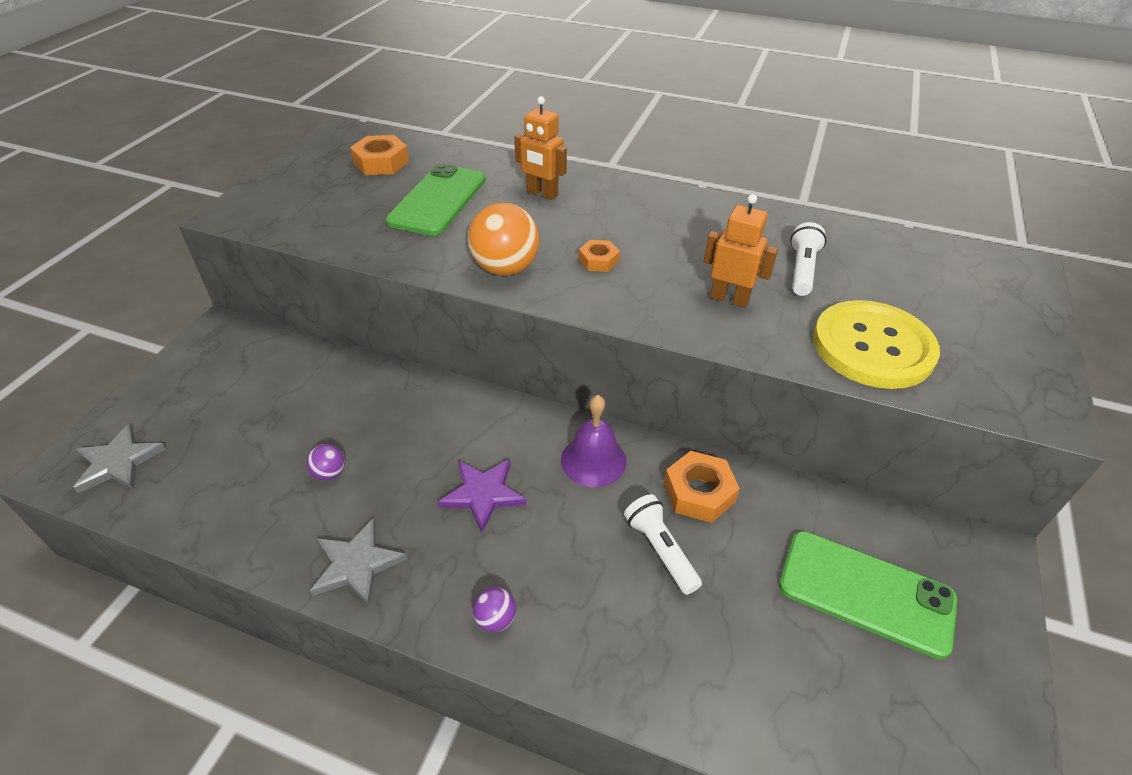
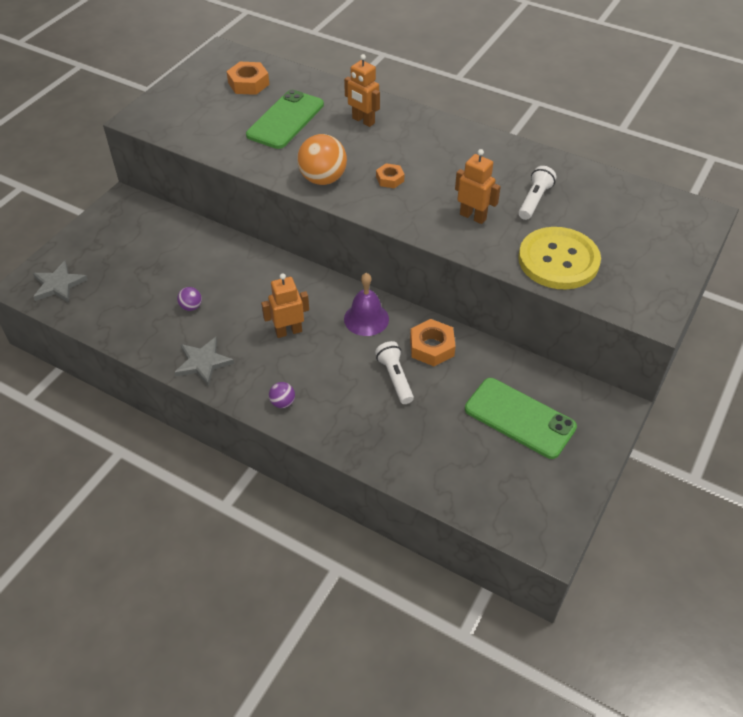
camera: 10 degrees right, 5 degrees up
(483, 494) = (288, 331): purple star -> orange robot

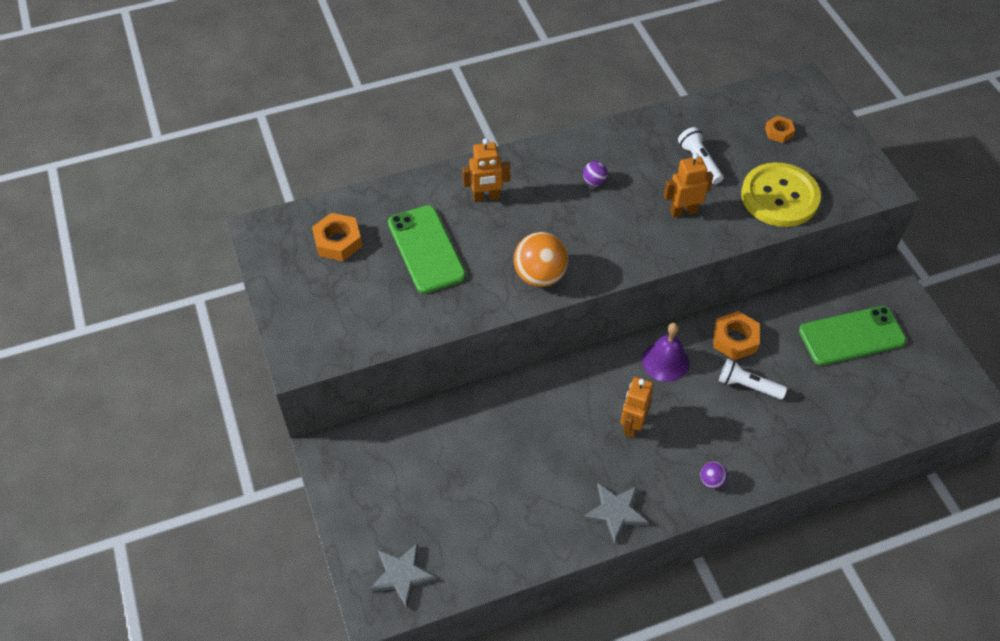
camera: 50 degrees left, 5 degrees up
(191, 307) = (535, 480): purple ball -> purple ball (594, 181)
(390, 179) = (585, 231): orange nut -> orange nut (779, 132)

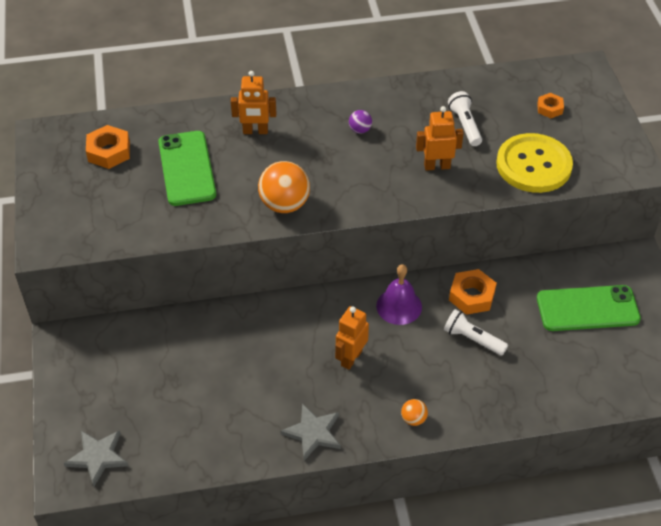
camera: 10 degrees right, 5 degrees down
(712, 481) = (413, 419): purple ball -> orange ball

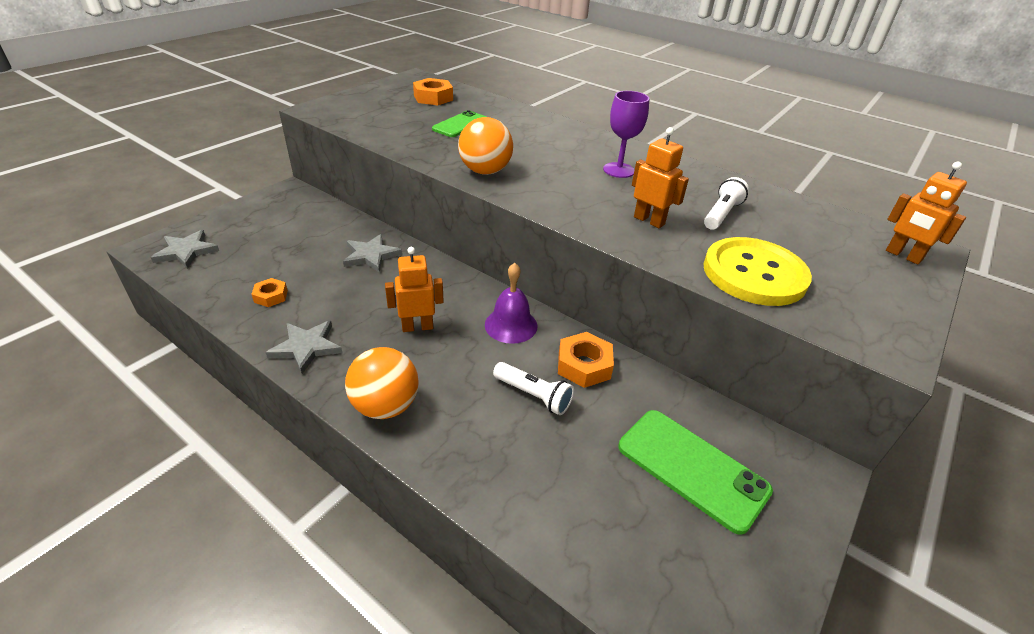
camera: 45 degrees right, 10 degrees down
(187, 168) = (460, 125): green phone -> green phone, size x0.65
(233, 336) = (371, 255): none -> grey star
(255, 131) = (539, 133): orange robot -> orange robot (903, 256)
(360, 130) = (618, 170): purple ball -> purple goblet
(413, 419) = (385, 406): orange ball -> orange ball, size x2.06
(473, 339) = (533, 395): white flashlight -> white flashlight turned 135 degrees clockwise
(549, 108) = (837, 251): orange nut -> orange nut (271, 296)

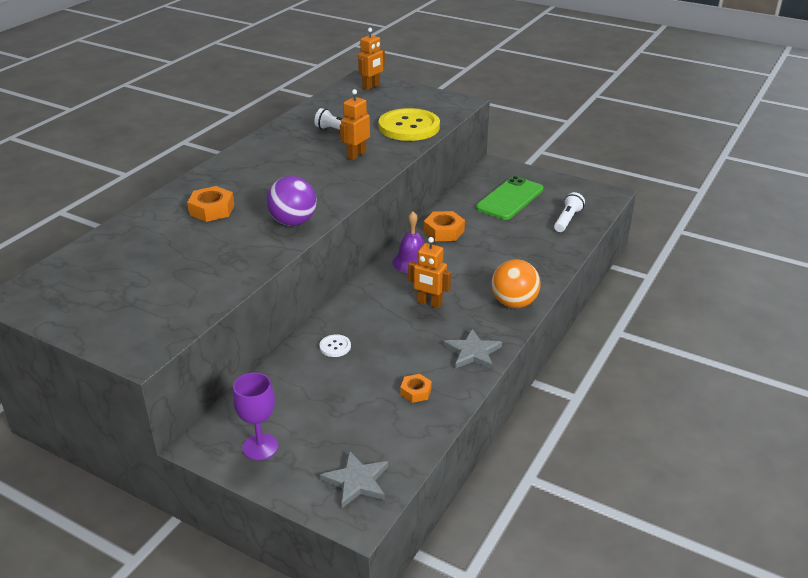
camera: 95 degrees left, 5 degrees down
(371, 255) = (335, 347): grey star -> white button
(417, 327) = (429, 303): orange robot -> orange robot turned 45 degrees counterclockwise
(433, 98) = (99, 273): orange nut -> orange nut (212, 209)
(460, 125) = (184, 246): green phone -> none
(485, 171) = (293, 222): orange ball -> purple ball
(533, 395) = (479, 248): white flashlight -> white flashlight (567, 220)
(618, 170) = (276, 165): purple goblet -> purple goblet (260, 447)

